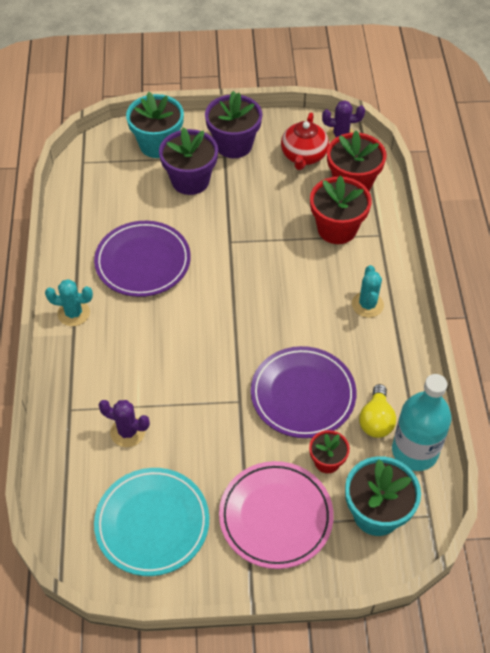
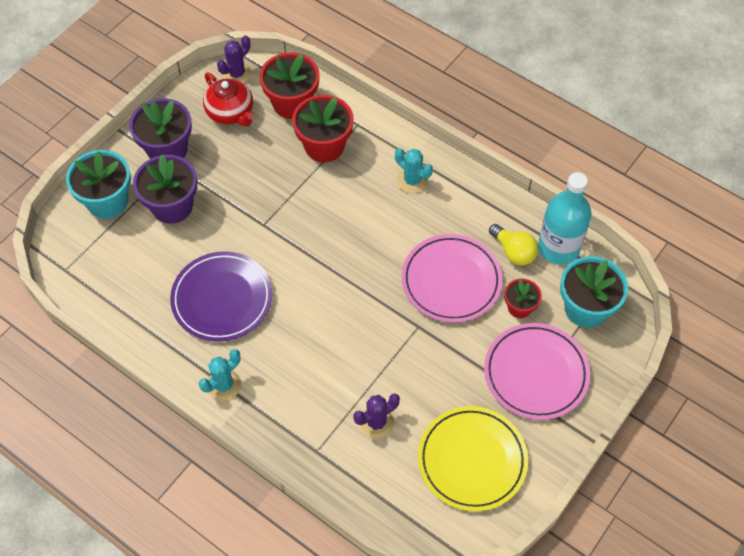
camera: 50 degrees left, 5 degrees up
(152, 523) = (472, 460): turquoise plate -> yellow plate
(303, 395) = (451, 281): purple plate -> pink plate

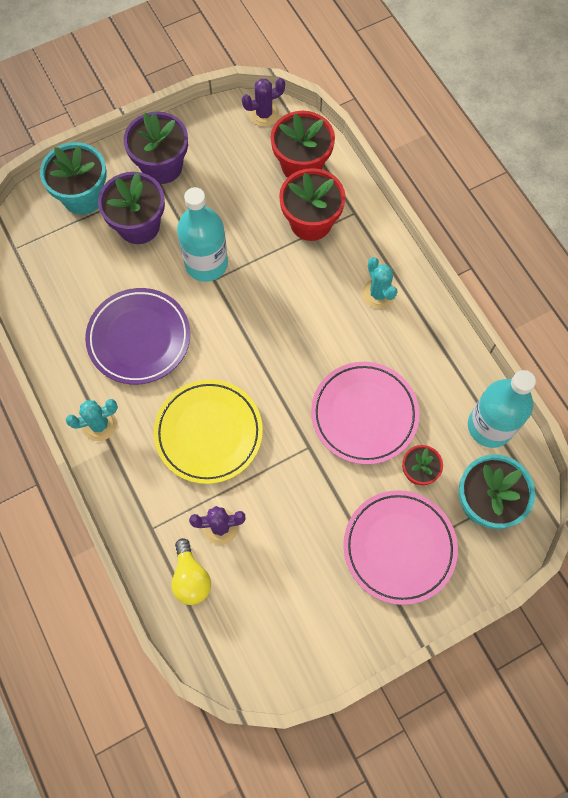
camera: 25 degrees right, 10 degrees up
(231, 113) = (238, 152): red teapot -> none
(250, 214) = (206, 263): none -> turquoise bottle
(472, 460) = (291, 607): yellow plate -> yellow plate (208, 433)
(513, 252) = (442, 411): yellow light bulb -> yellow light bulb (191, 578)

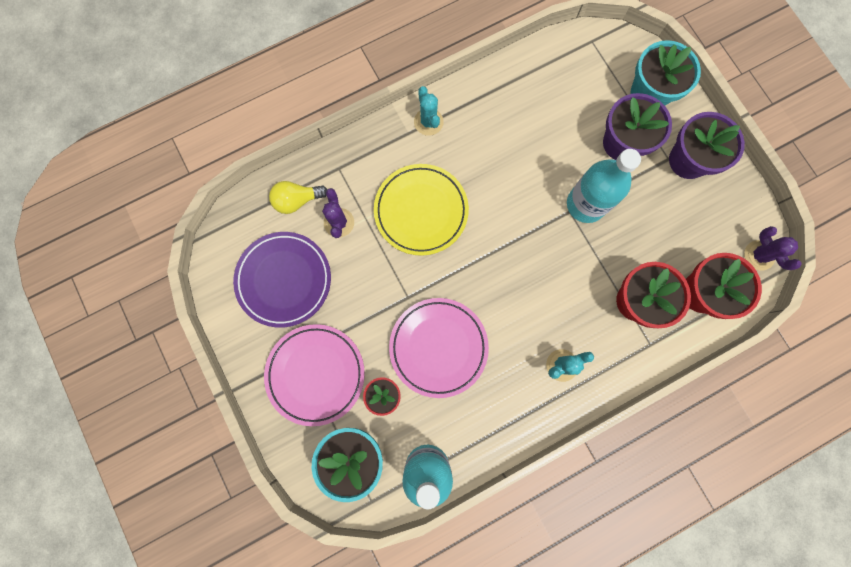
camera: 90 degrees right, 10 degrees up
(139, 338) = (508, 149): purple plate -> purple plate (284, 280)

